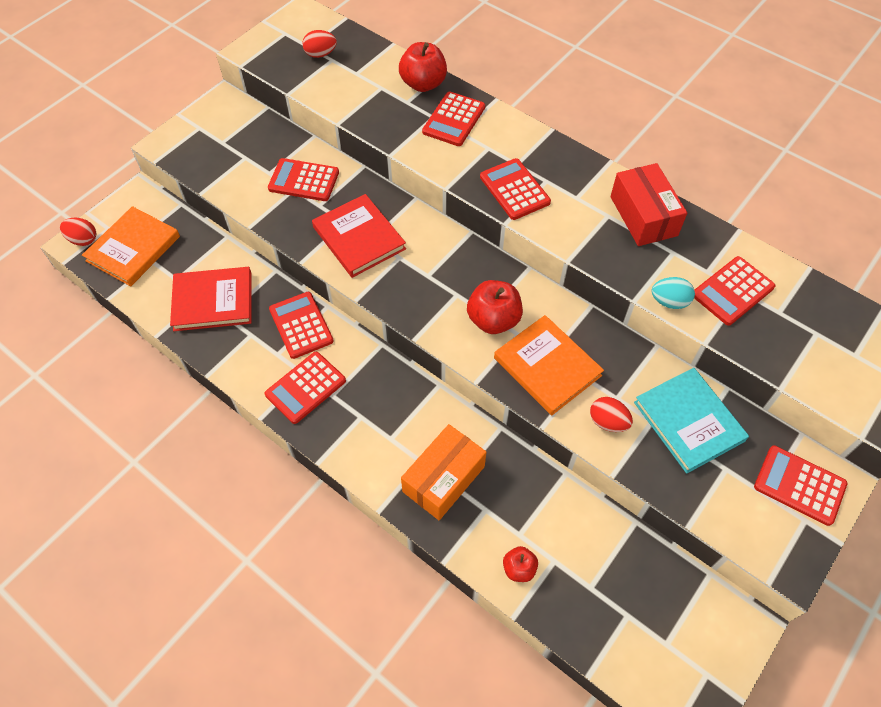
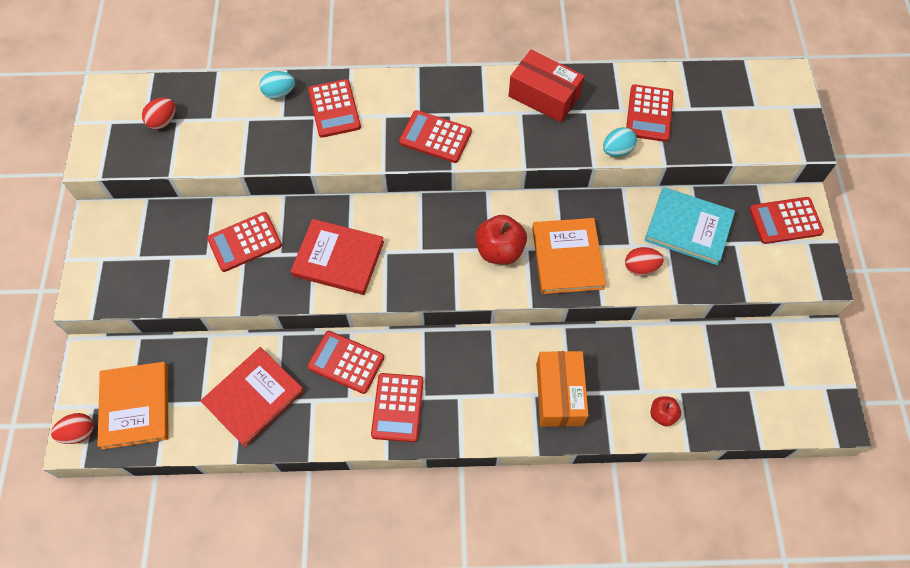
camera: 40 degrees left, 5 degrees up
(423, 84) = (279, 93): red apple -> turquoise egg
(547, 367) = (567, 258): orange book -> orange book turned 75 degrees clockwise

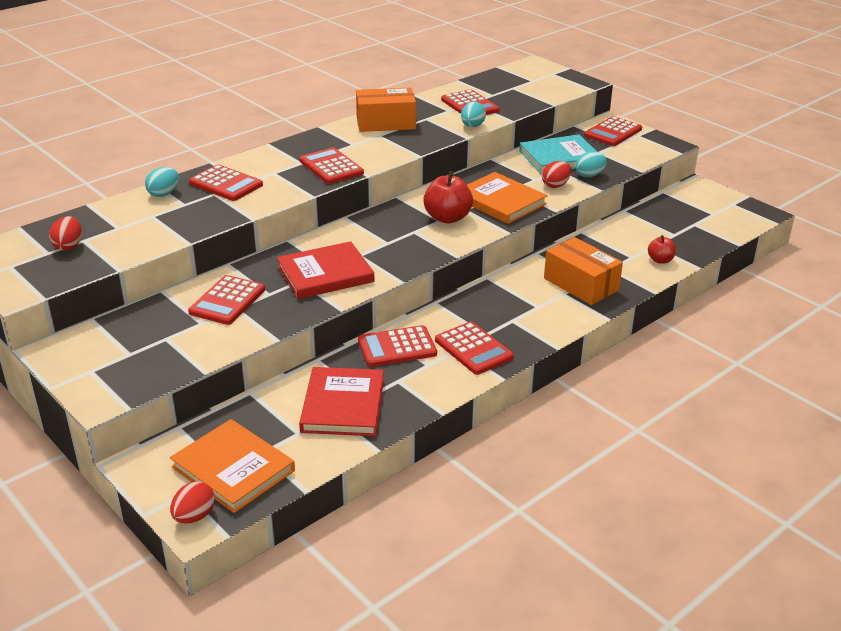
camera: 40 degrees left, 30 degrees down
(435, 137) = (331, 167): red calculator -> red calculator turned 75 degrees clockwise
(544, 96) = (385, 123): red box -> orange box
(688, 273) = (589, 175): none -> turquoise egg

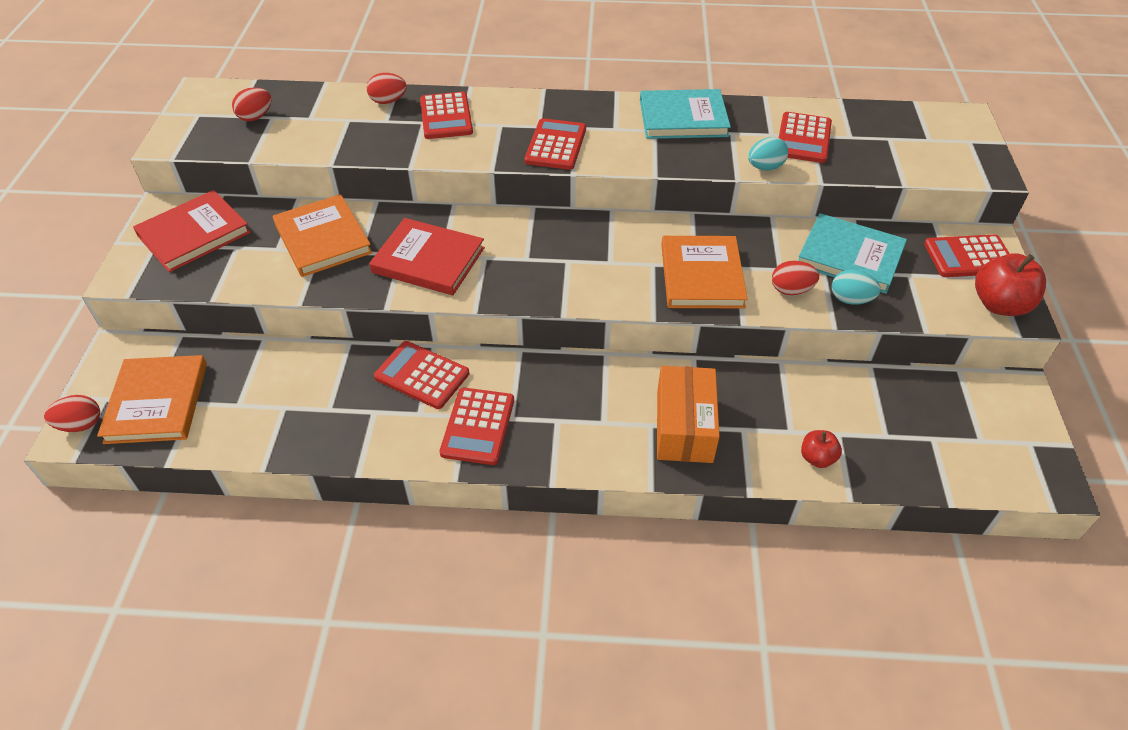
camera: 45 degrees right, 15 degrees up
(164, 194) = (388, 101): turquoise egg -> red egg
(227, 301) = (323, 239): red calculator -> orange book
(343, 405) = (302, 403): red book -> red book (194, 234)
(385, 123) = (683, 118): orange box -> turquoise book
(447, 218) = (620, 264): red apple -> red apple (999, 305)

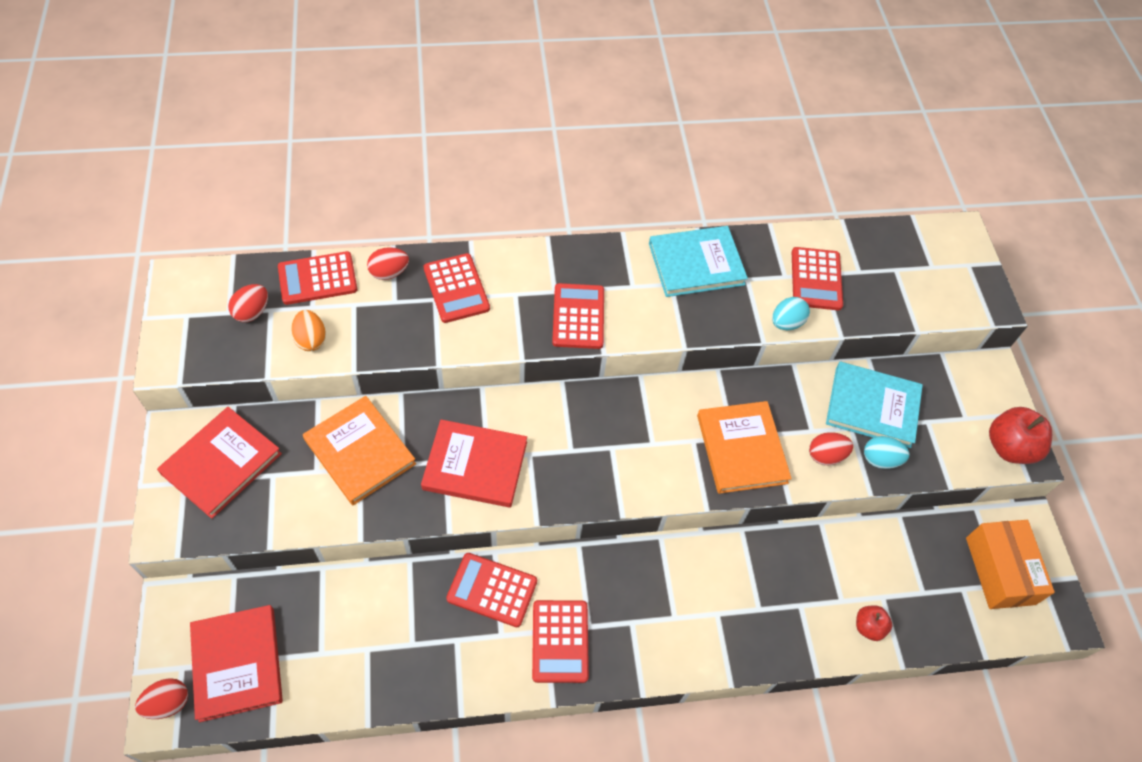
camera: 15 degrees left, 10 degrees up
(157, 402) = (237, 664): orange book -> red book
(300, 139) = (311, 339): none -> orange egg
(684, 427) = (747, 611): orange box -> orange box (999, 570)
(969, 257) = (977, 393): red calculator -> red calculator (317, 278)

